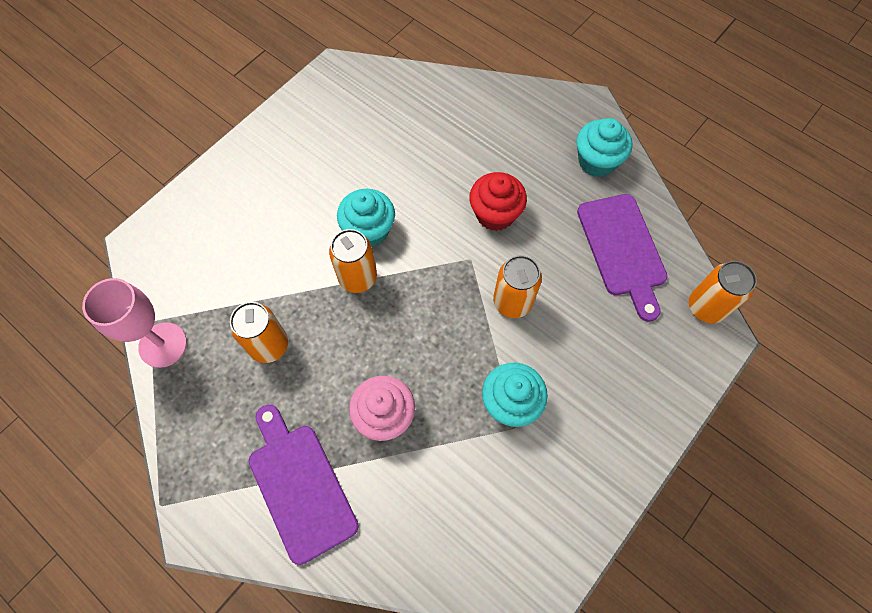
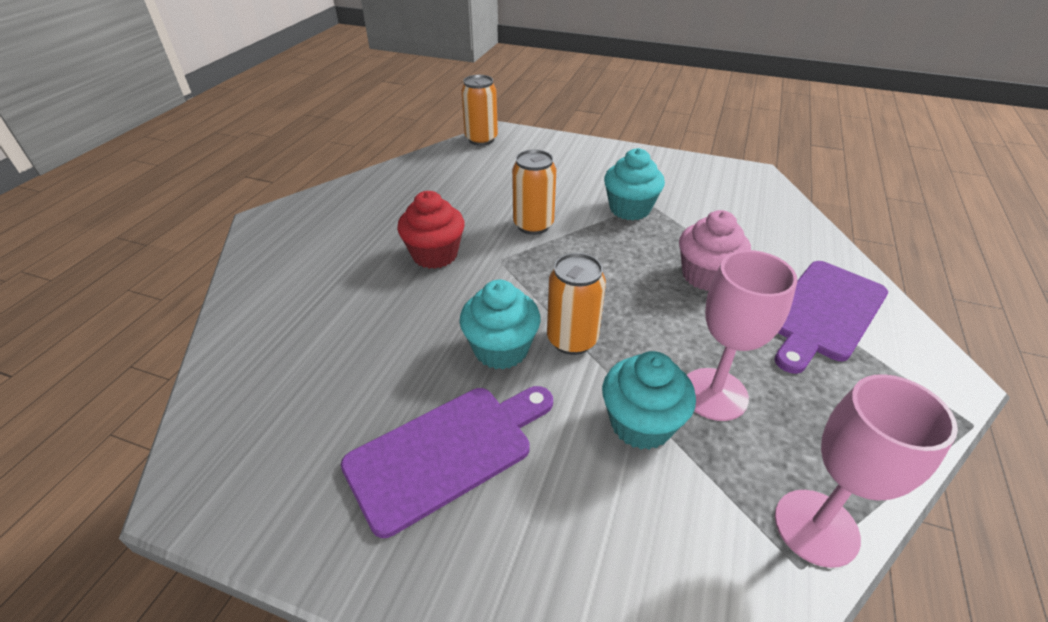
camera: 110 degrees left, 25 degrees down
(269, 345) = (714, 394): orange can -> pink goblet
(597, 161) = (345, 204): turquoise cupcake -> turquoise cupcake (641, 424)
(622, 249) = (444, 178): purple cutting board -> purple cutting board (446, 452)

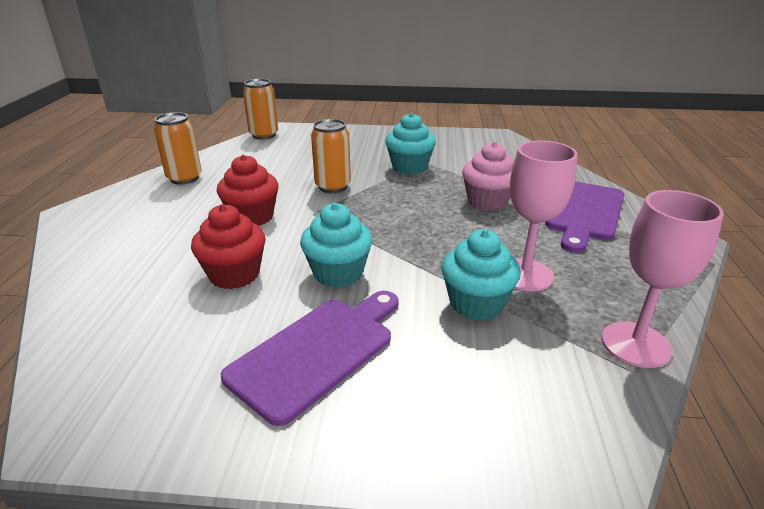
camera: 15 degrees left, 10 degrees down
(394, 330) = (234, 274): none -> red cupcake
(572, 340) = (397, 257): orange can -> orange can (184, 178)

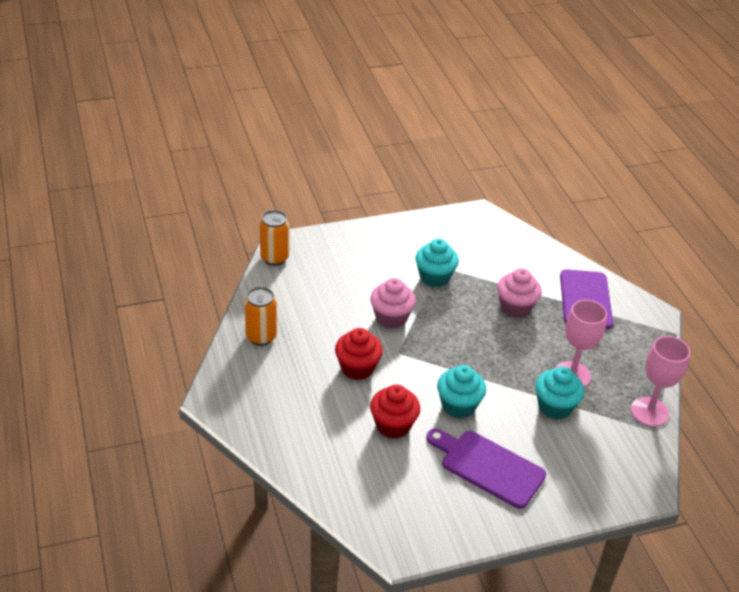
camera: 25 degrees left, 10 degrees up
(317, 352) = (488, 467): purple cutting board -> purple cutting board turned 75 degrees counterclockwise
(333, 187) = (391, 317): orange can -> pink cupcake

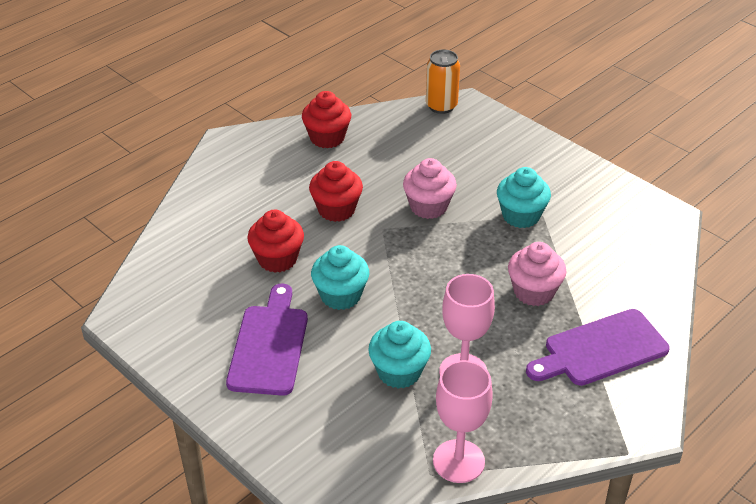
camera: 65 degrees right, 0 degrees up
(261, 336) = (327, 138): orange can -> red cupcake

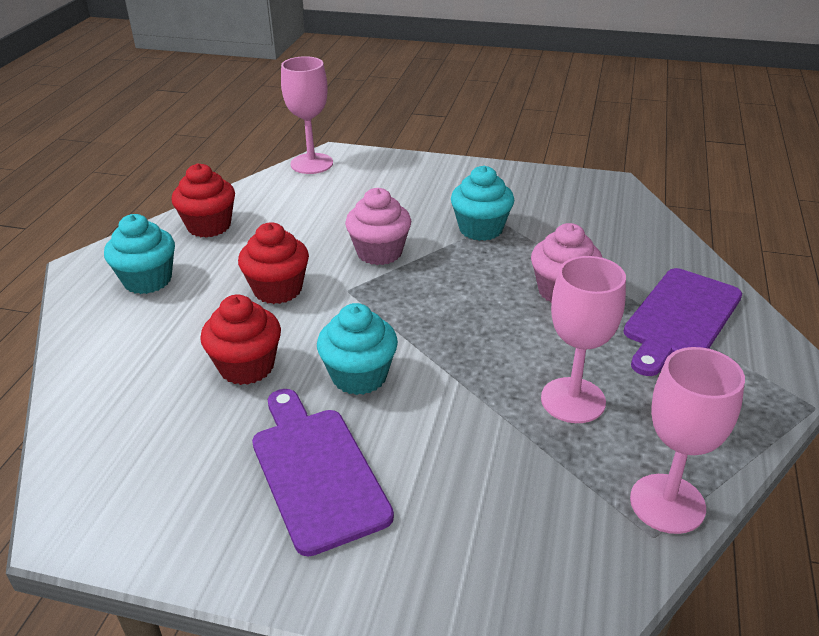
camera: 30 degrees left, 5 degrees down
(399, 372) = (503, 432): turquoise cupcake -> turquoise cupcake (147, 280)
(441, 106) = (311, 164): orange can -> pink goblet

